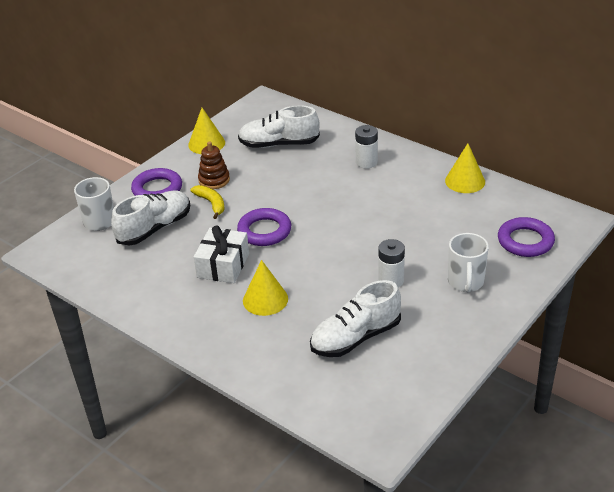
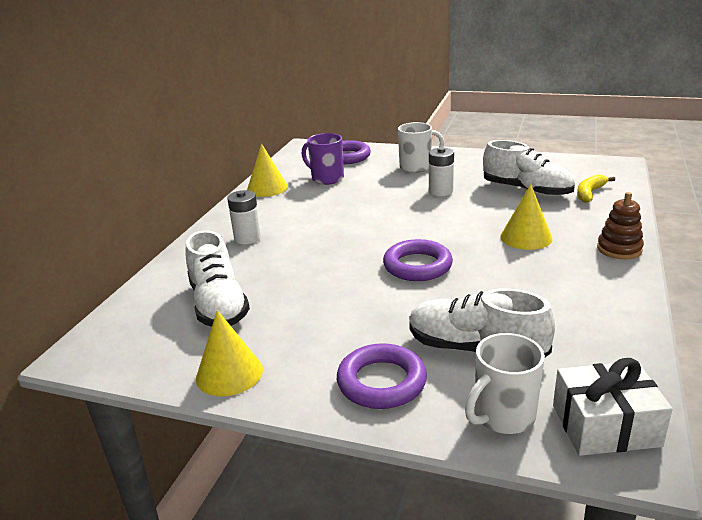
camera: 110 degrees left, 10 degrees down
(211, 203) = (388, 319): yellow banana -> yellow banana (589, 193)
(214, 180) = (331, 333): brown stacking toy -> brown stacking toy (619, 249)
(223, 265) = (499, 274): white gift -> white gift (605, 425)
(468, 218) = (326, 178): none -> purple mug

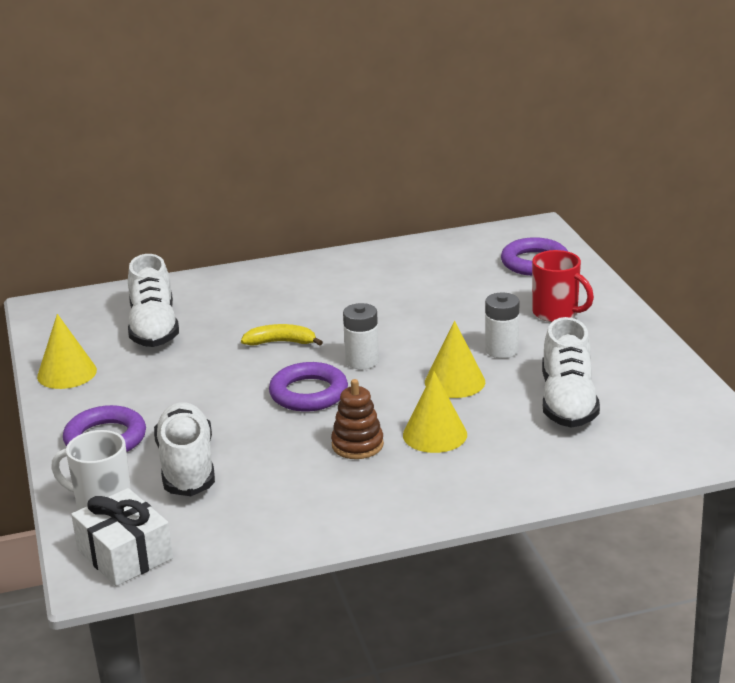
camera: 55 degrees right, 0 degrees up
(218, 305) = (154, 328): white shoe -> white shoe turned 45 degrees counterclockwise
(247, 238) = (279, 291): white battery -> white battery (362, 361)
(267, 188) = (397, 254): yellow cone -> yellow cone (455, 382)
(326, 178) = (459, 275): purple mug -> none
(416, 167) = (556, 313): white mug -> red mug
(589, 193) = (609, 445): yellow banana -> yellow banana (281, 342)
(619, 249) = (464, 498): brown stacking toy -> brown stacking toy (357, 445)

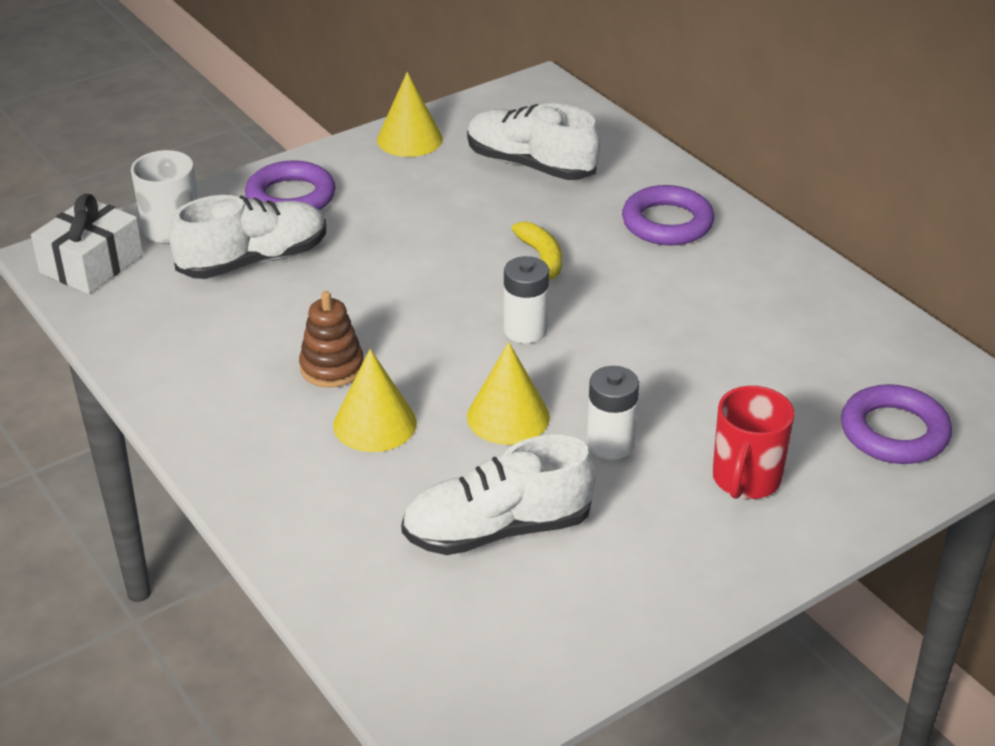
camera: 70 degrees right, 10 degrees up
(154, 328) = (530, 165): white shoe -> white shoe turned 60 degrees clockwise
(308, 393) = (432, 306): purple ring -> purple ring (667, 223)

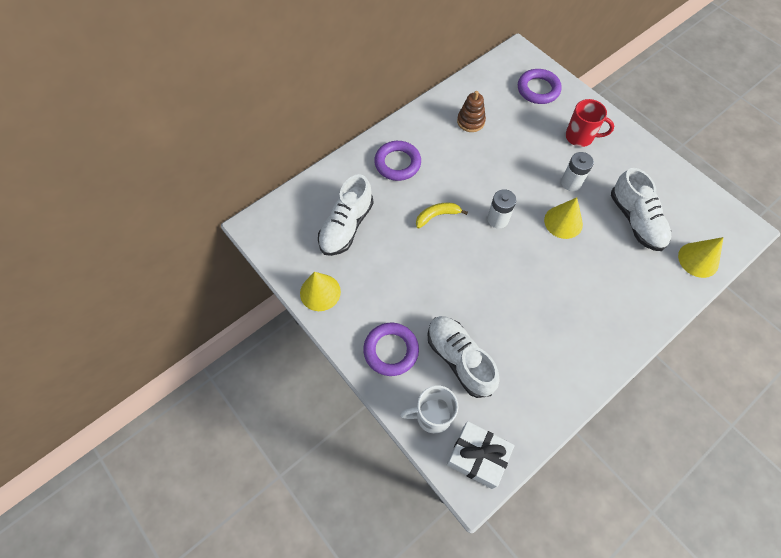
camera: 95 degrees left, 25 degrees up
(332, 367) = (545, 302): brown stacking toy -> brown stacking toy (470, 121)
(375, 424) = (582, 276): yellow cone -> yellow cone (698, 260)

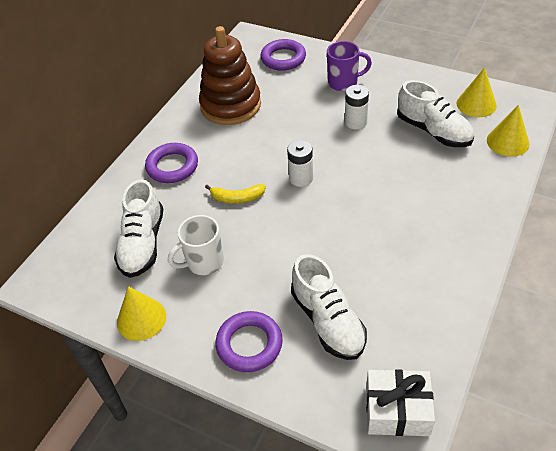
camera: 20 degrees left, 15 degrees down
(432, 416) = (327, 390): white mug -> white mug (203, 262)
(437, 216) = (237, 198): yellow banana -> yellow banana turned 135 degrees counterclockwise
(459, 359) = (328, 321): white shoe -> white shoe turned 150 degrees counterclockwise
(470, 121) = (230, 105): brown stacking toy -> brown stacking toy, size x2.01
(563, 222) = (366, 157): yellow cone -> yellow cone (476, 104)
(580, 137) = (343, 82): red mug -> purple mug

